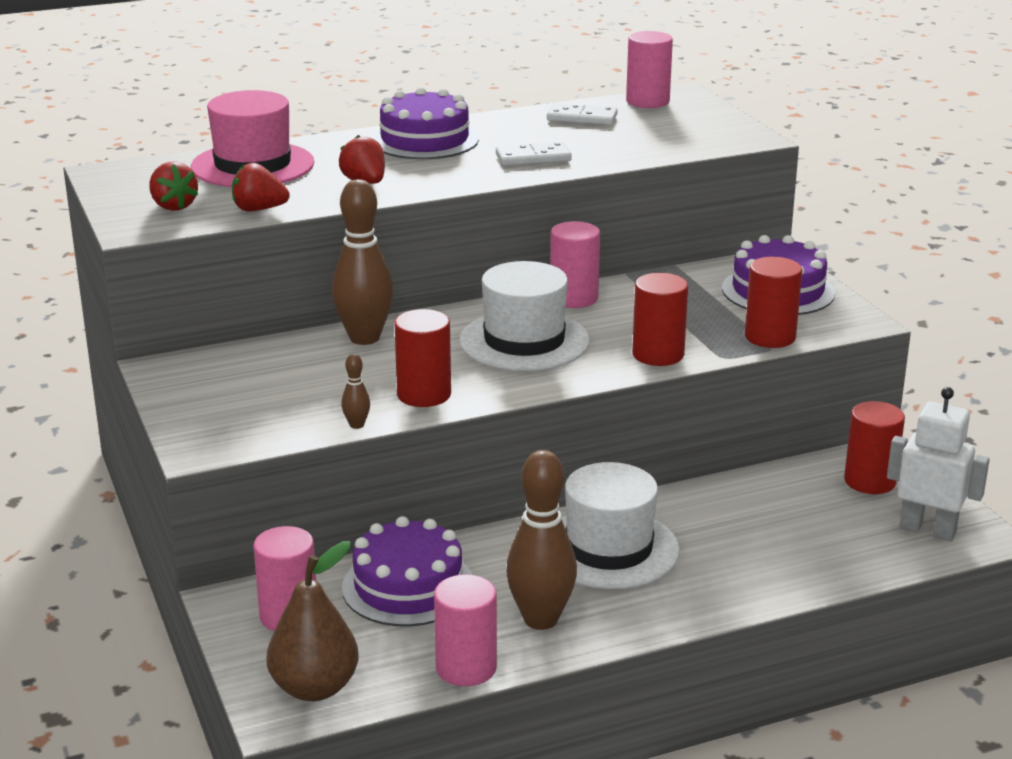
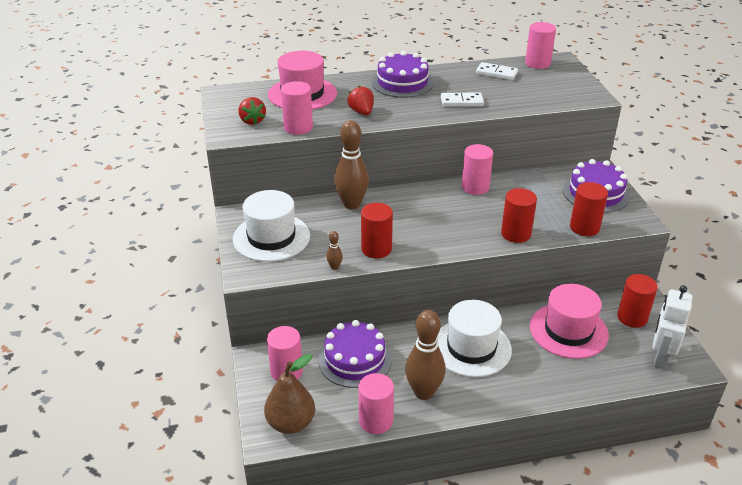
camera: 10 degrees right, 10 degrees up
(259, 209) = (298, 127): red strawberry -> pink cylinder
(524, 341) = (440, 216): white hat -> white hat (271, 237)
(768, 509) = (568, 330): none -> pink hat
(927, 530) = (660, 357): white robot -> white robot turned 105 degrees counterclockwise

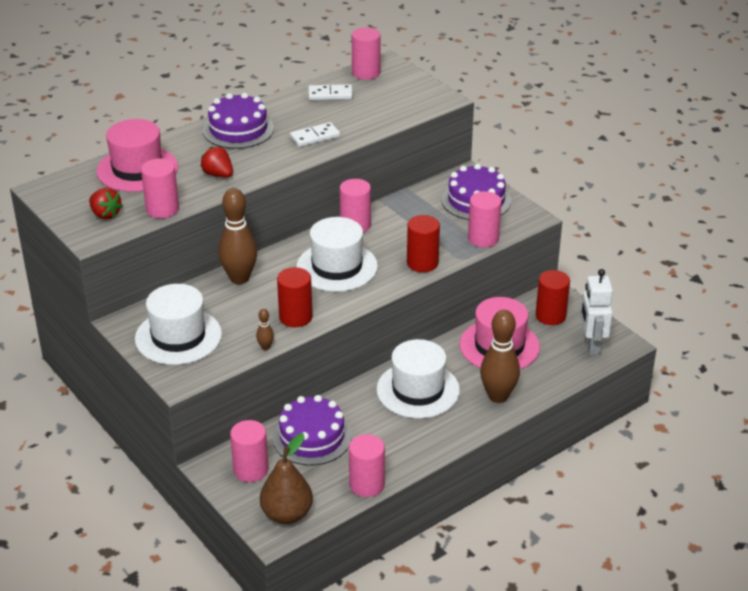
camera: 25 degrees left, 0 degrees up
(423, 392) = (396, 445): brown bowling pin -> brown bowling pin (498, 396)
(438, 217) = (337, 267): none -> white hat
(584, 227) = (483, 238): red cylinder -> pink cylinder

